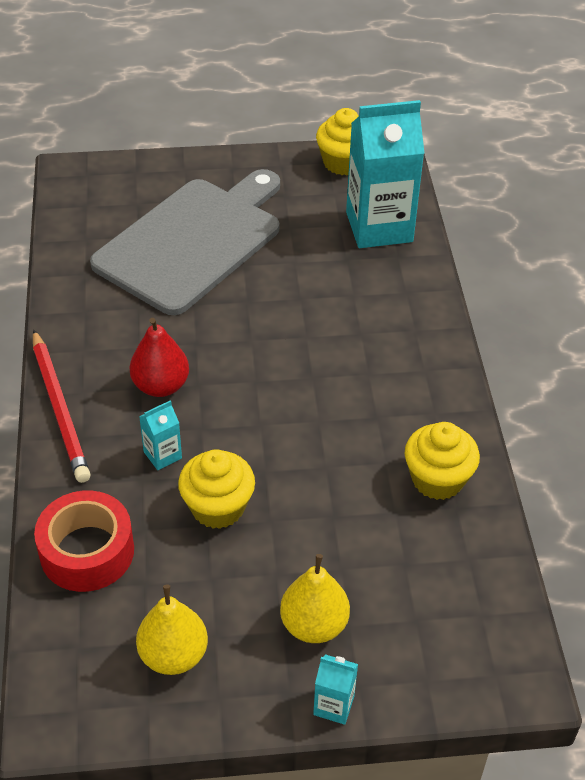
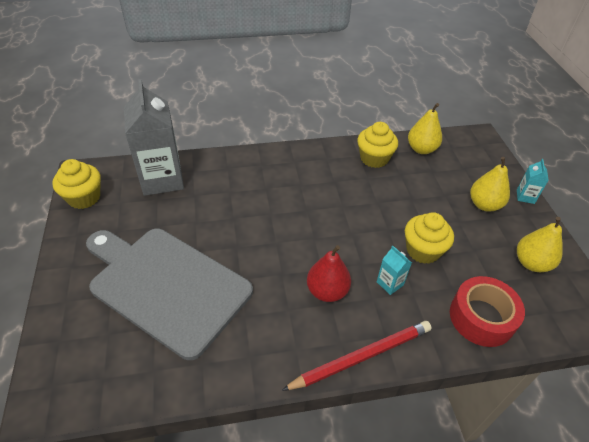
camera: 95 degrees left, 0 degrees up
(379, 227) = (162, 179): turquoise carton -> grey carton
(470, 560) = (421, 149): none -> yellow pear

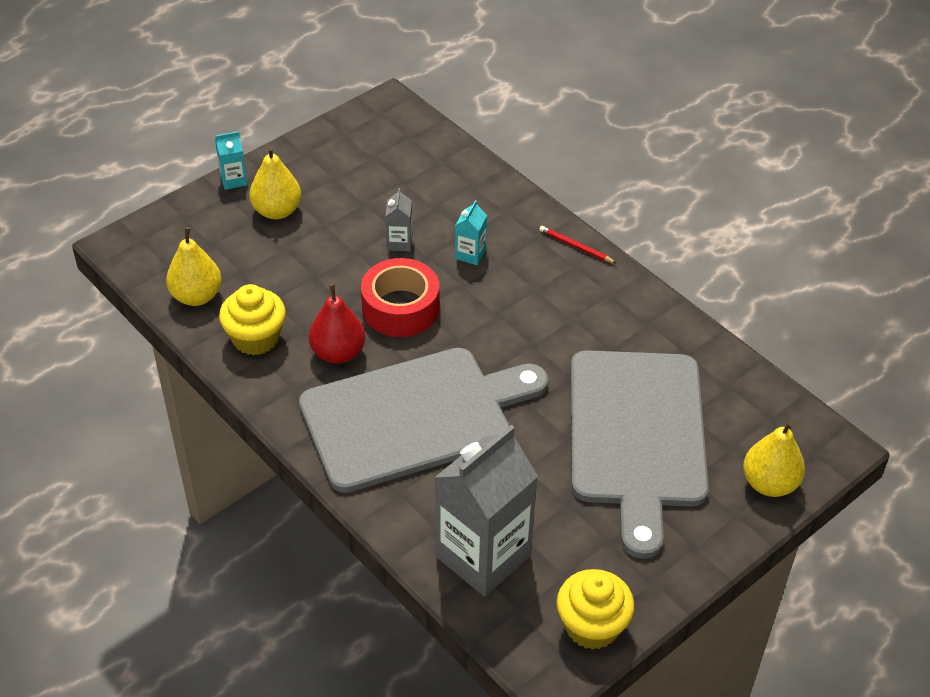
camera: 120 degrees left, 0 degrees up
(270, 193) = (413, 417): none -> grey cutting board
(327, 291) = (523, 298): red pear -> red pear (338, 353)
(361, 356) = (575, 247): red pencil -> red pencil, size x0.48
(423, 250) = (399, 242): yellow cupcake -> grey carton
(481, 317) = (457, 179): red tape -> red tape (400, 308)
(531, 263) = (350, 158): yellow pear -> yellow pear (769, 483)

